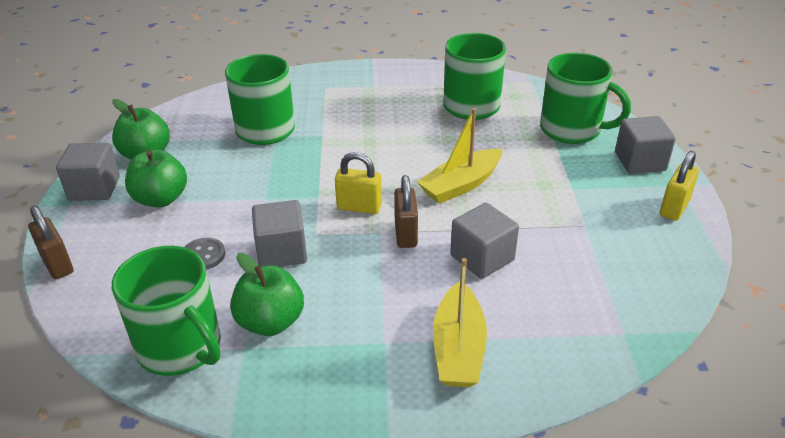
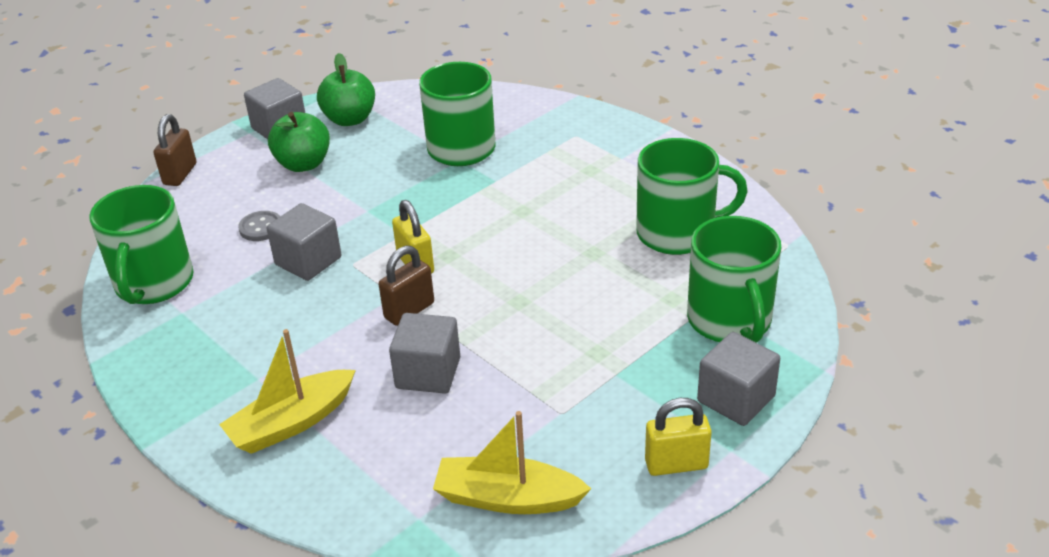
camera: 50 degrees right, 0 degrees up
(270, 322) = (221, 307): green apple -> none
(461, 185) = (525, 301): yellow boat -> yellow boat (507, 498)

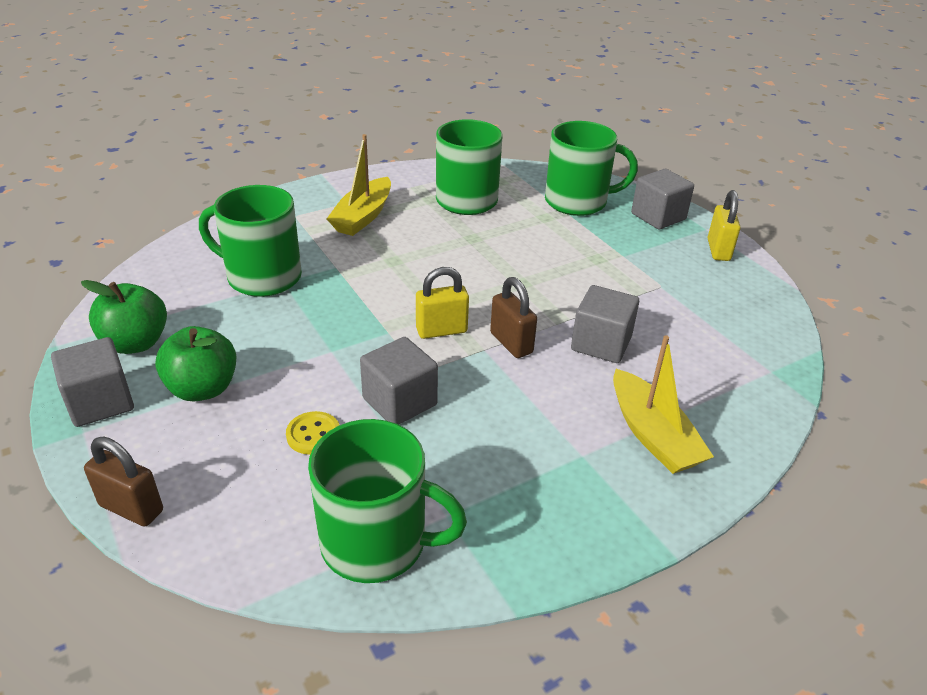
camera: 80 degrees left, 0 degrees up
(261, 227) = (313, 434): grey button -> yellow button
(507, 498) = (750, 324): yellow boat -> yellow boat (363, 216)

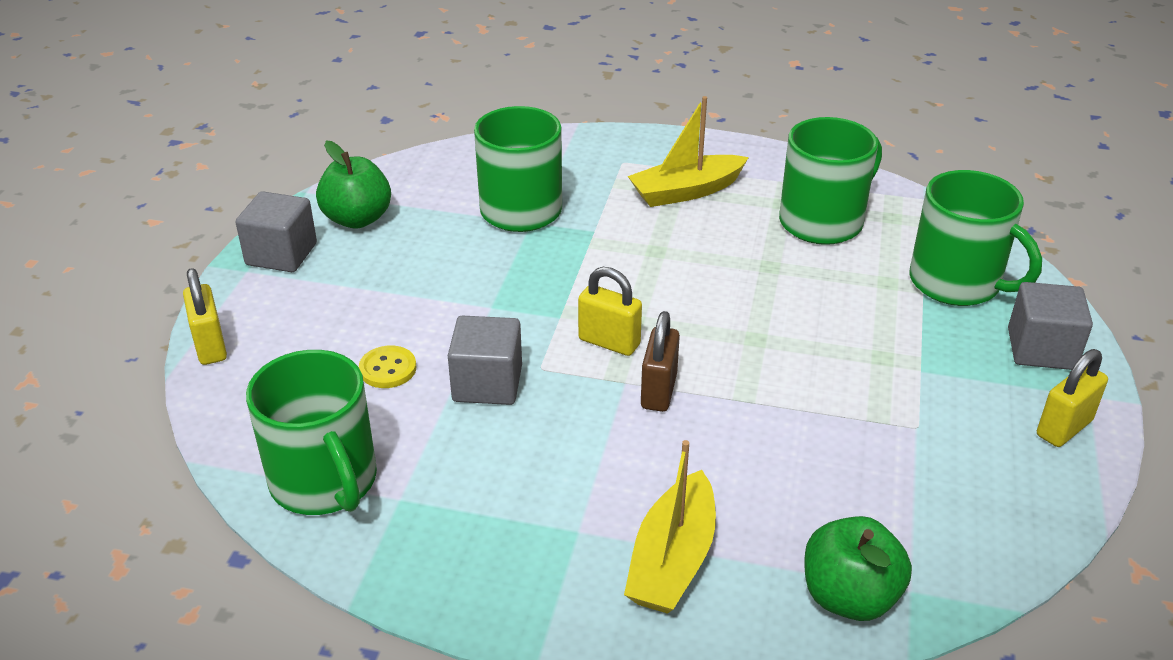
camera: 45 degrees right, 0 degrees up
(131, 508) = (210, 346): brown padlock -> yellow padlock
(203, 388) = (358, 283): green apple -> green apple (849, 597)
(601, 343) = (751, 445): grey cube -> none

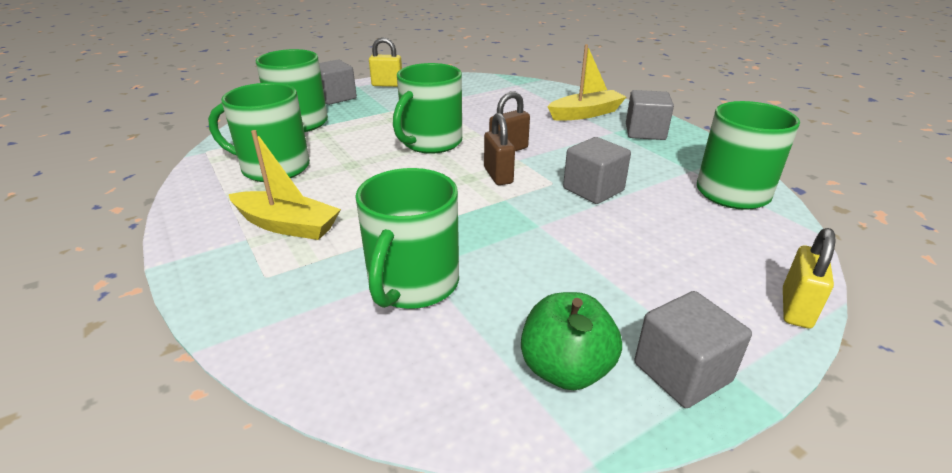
camera: 135 degrees left, 5 degrees down
(388, 369) = (650, 224): yellow button -> none
(531, 563) = (645, 132): none -> grey cube
(609, 342) = (498, 176): yellow padlock -> brown padlock
(760, 346) = (431, 142): none -> green mug
(849, 597) = (538, 89): green apple -> none

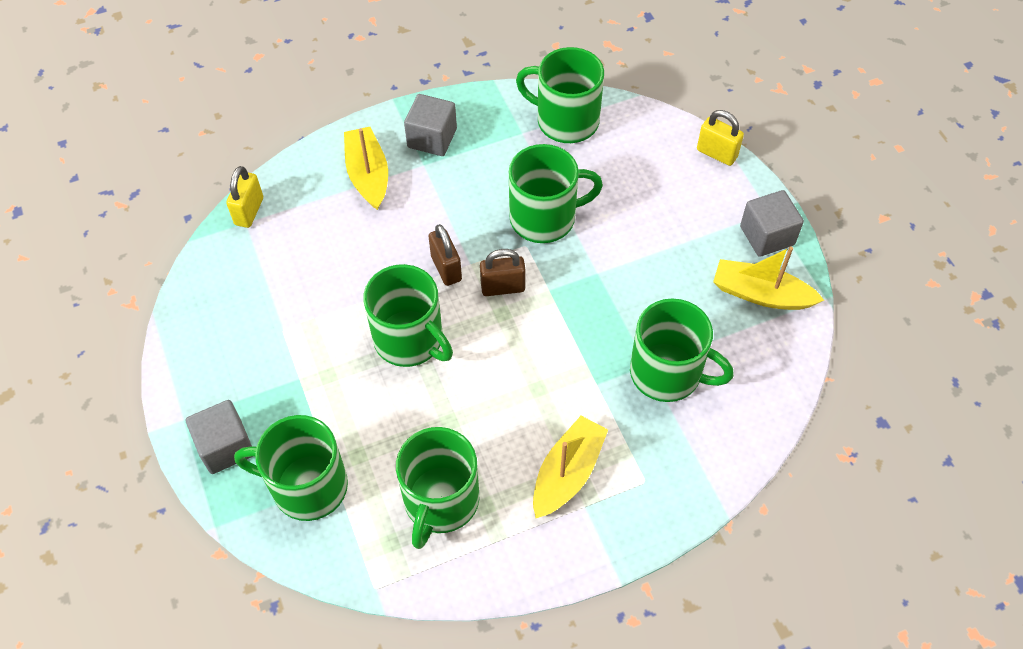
camera: 80 degrees left, 25 degrees up
(387, 85) = (193, 379): yellow padlock -> yellow padlock (249, 211)
(565, 369) = (761, 294): green apple -> yellow boat
(593, 189) = (544, 218): grey cube -> green mug

